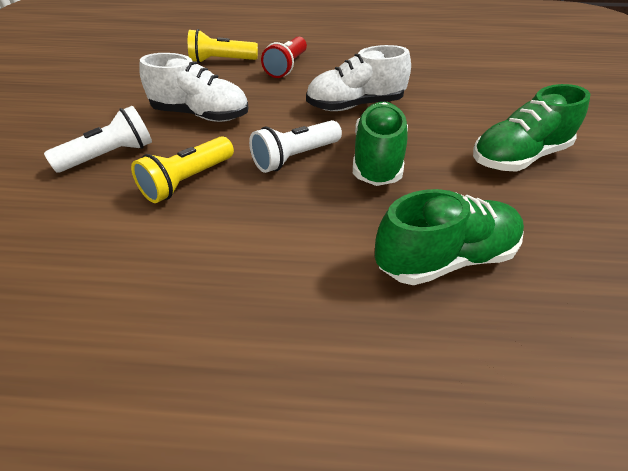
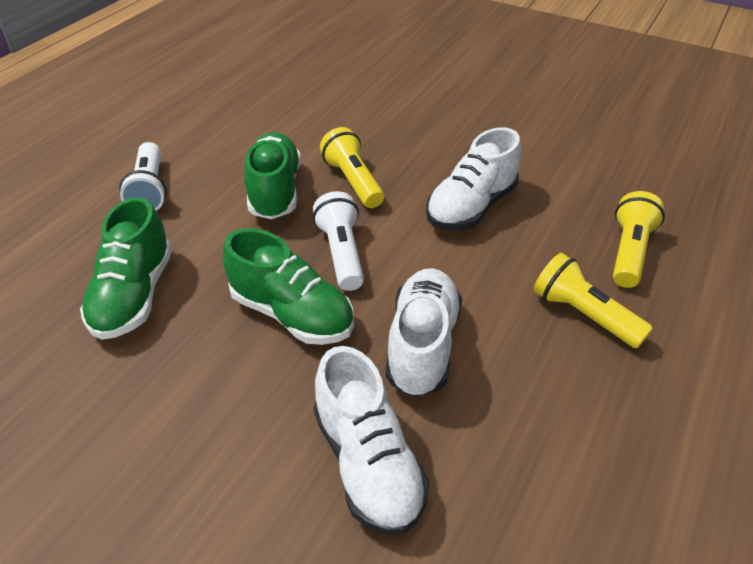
camera: 115 degrees right, 0 degrees up
(110, 156) = (423, 146): white flashlight -> white flashlight (150, 190)
(287, 67) = (583, 314): red flashlight -> yellow flashlight
(447, 103) = (368, 462): none -> white shoe
(518, 157) = (192, 456): green shoe -> green shoe (275, 191)

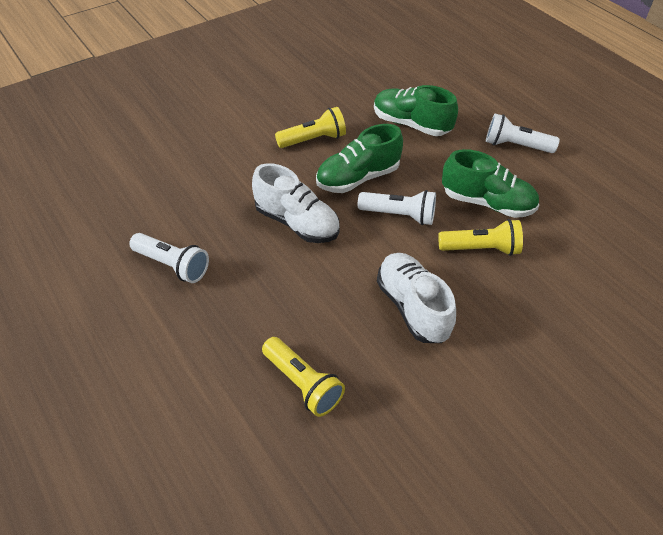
camera: 115 degrees right, 5 degrees up
(368, 462) = (242, 176): white shoe -> none
(583, 314) = (265, 313): yellow flashlight -> yellow flashlight (313, 140)
(607, 454) = (172, 265): none -> white flashlight

